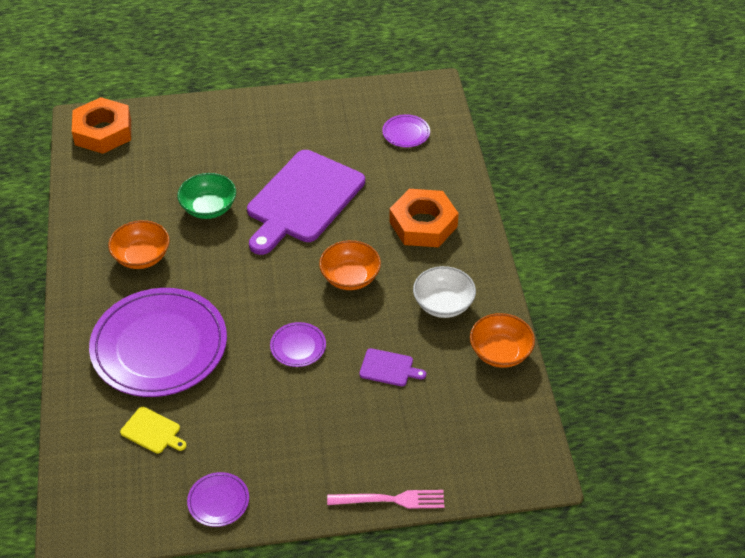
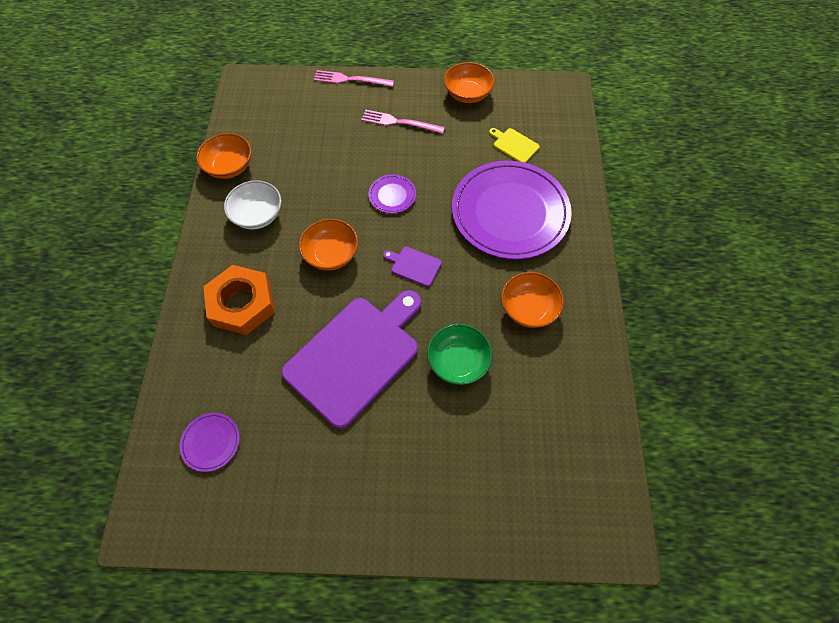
camera: 170 degrees left, 15 degrees up
(103, 132) = (586, 513): orange nut -> none
(218, 501) = (467, 94): purple plate -> orange bowl
(307, 442) = (399, 122): none -> pink fork
(389, 368) = (323, 167): purple cutting board -> purple cutting board (414, 266)

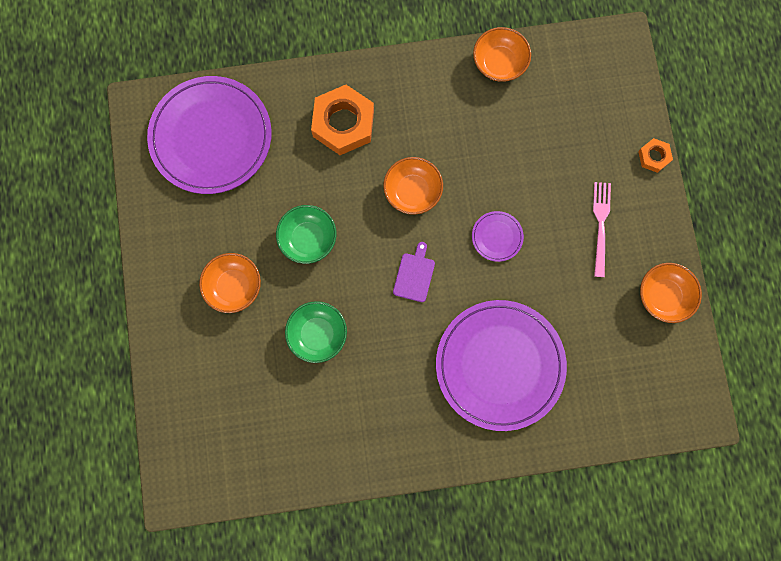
camera: 80 degrees right, 15 degrees up
(211, 442) = (211, 137): purple plate -> purple plate, size x2.43
(258, 215) = (444, 108): white bowl -> none
(350, 79) = (654, 157): pink fork -> orange nut
(355, 356) = (308, 239): purple cutting board -> green bowl
(514, 145) = (596, 360): yellow cutting board -> none
(528, 308) = (386, 396): orange bowl -> orange bowl (234, 286)

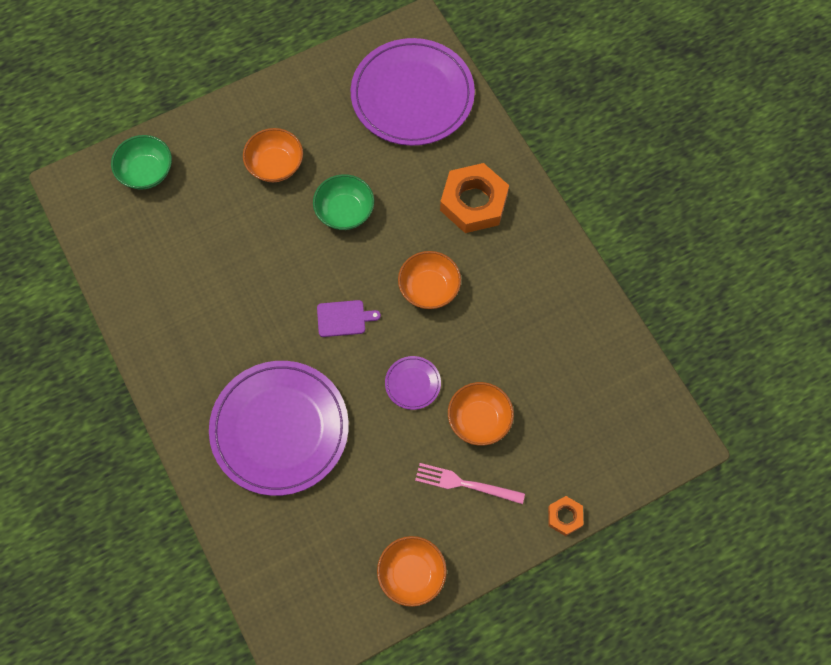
camera: 70 degrees right, 10 degrees down
(317, 334) = (254, 251): green bowl -> green bowl (146, 172)
(499, 63) = (602, 325): orange bowl -> orange bowl (479, 420)
(600, 225) = (465, 484): pink fork -> pink fork turned 150 degrees counterclockwise

